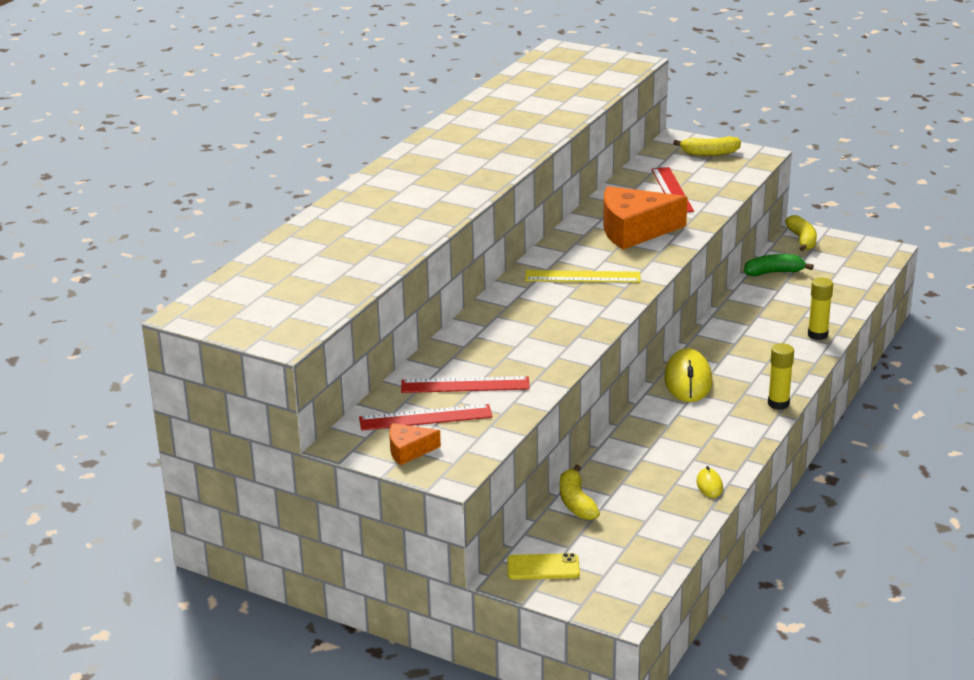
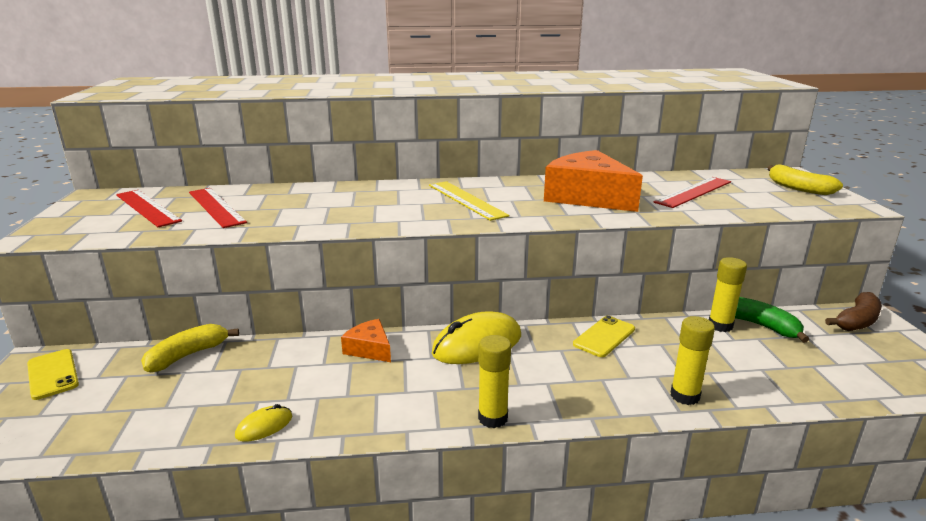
camera: 55 degrees right, 5 degrees down
(409, 450) = (83, 215): orange cheese -> orange cheese (369, 349)
(728, 331) = (604, 337): none -> yellow phone
(758, 285) = (720, 325): none -> yellow glue stick
(802, 240) = (857, 321): yellow banana -> brown banana

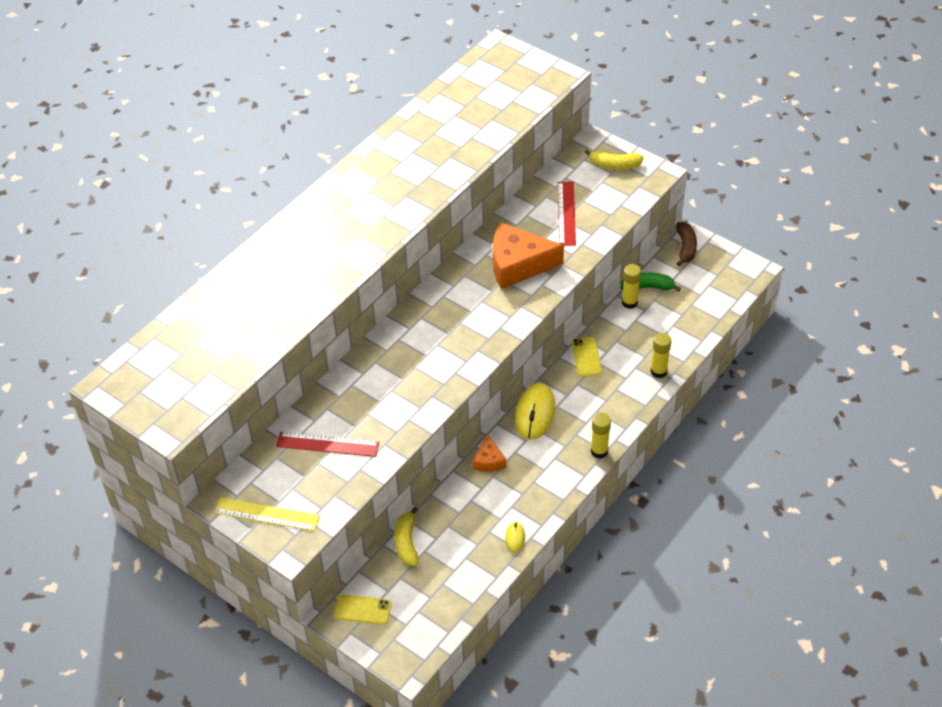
camera: 45 degrees left, 25 degrees up
(147, 208) = (287, 479): red ruler -> none
(369, 349) = (489, 460): orange cheese -> orange cheese turned 90 degrees counterclockwise
(466, 200) = (457, 321): yellow ruler -> yellow ruler (267, 514)

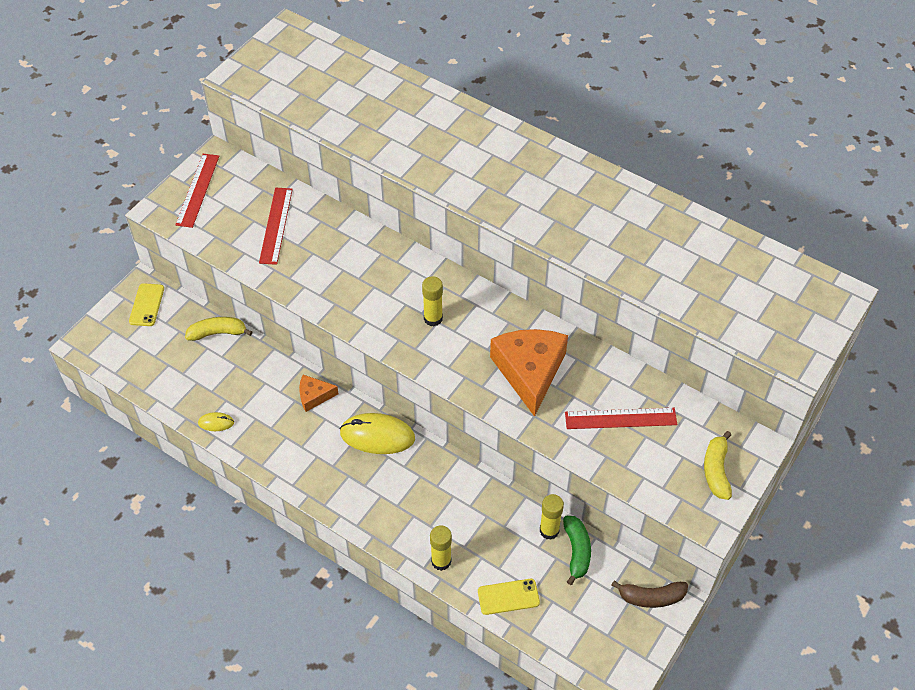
camera: 85 degrees right, 5 degrees up
(267, 514) = (198, 190): yellow ruler -> red ruler
(586, 357) = (460, 484): yellow phone -> yellow phone (508, 597)
(599, 451) = (324, 498): yellow glue stick -> yellow glue stick (433, 318)

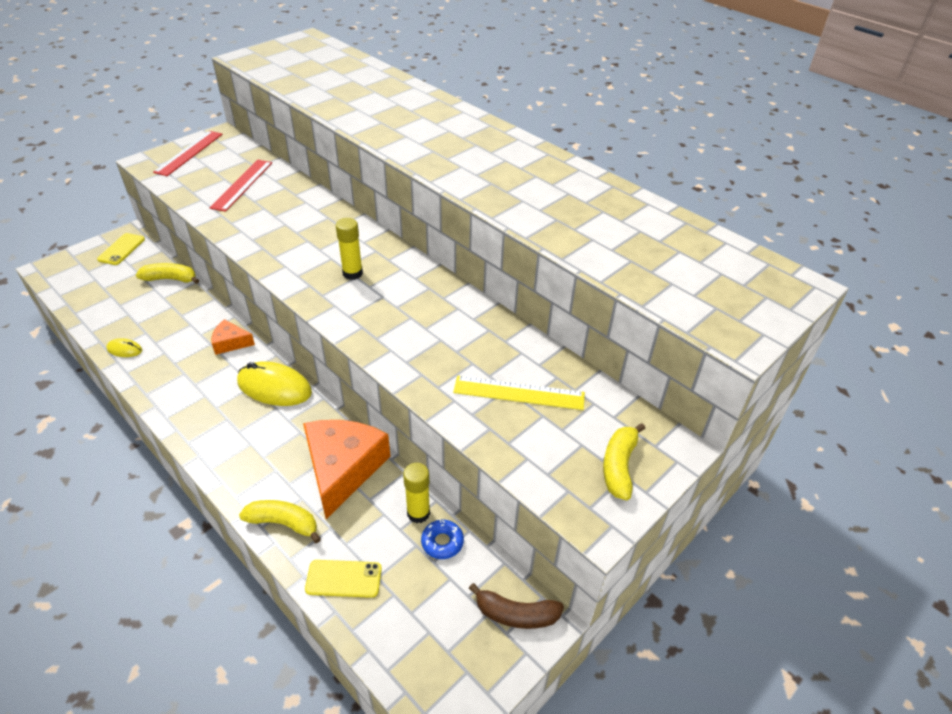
camera: 10 degrees right, 10 degrees down
(441, 561) = (284, 523): yellow glue stick -> yellow banana
(529, 372) = (433, 333): orange cheese -> orange cheese (342, 469)
(576, 551) = (442, 542): green banana -> blue donut
(620, 418) = (519, 393): red ruler -> yellow ruler

